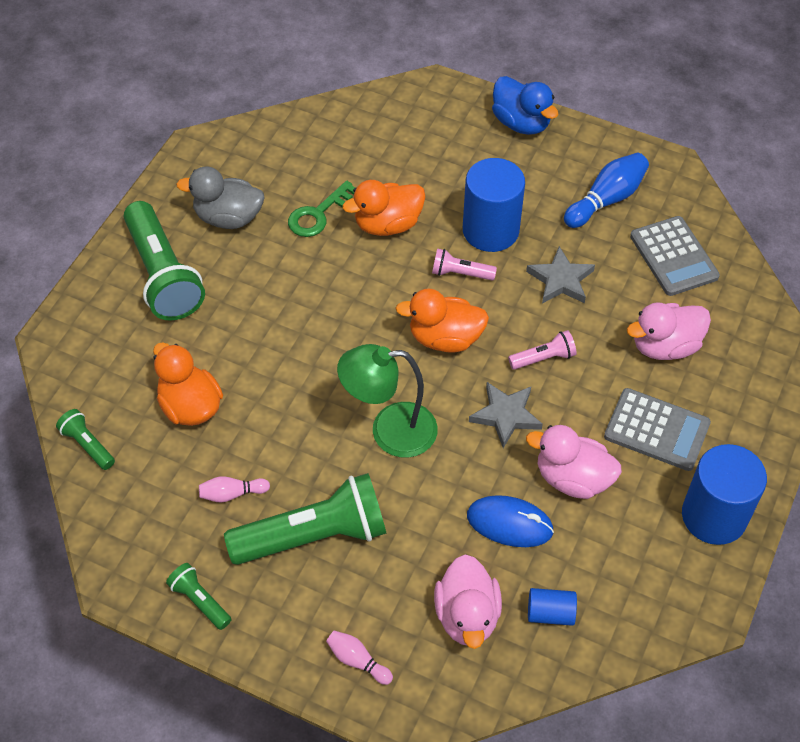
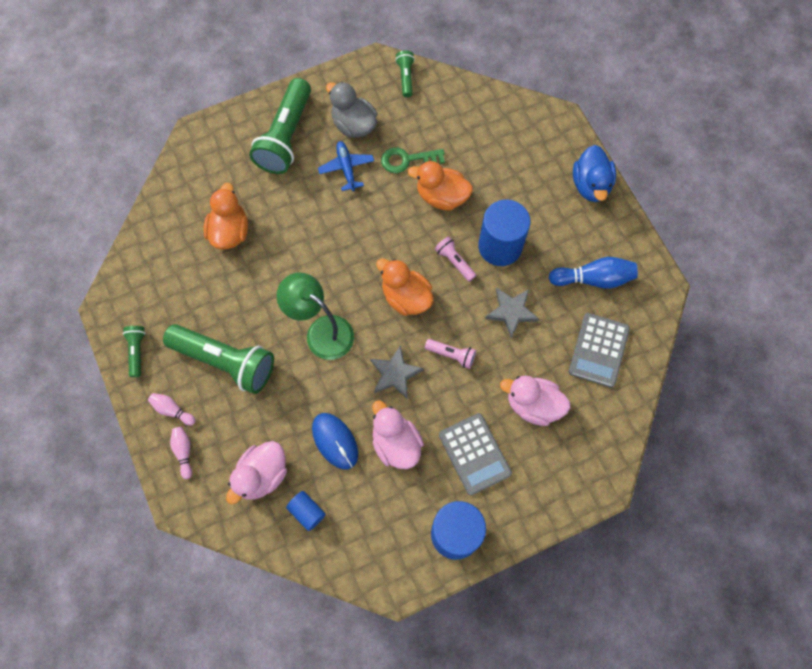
camera: 40 degrees right, 15 degrees up
(87, 445) = (159, 214): green flashlight -> green flashlight (405, 77)
(232, 494) = (205, 302): pink bowling pin -> pink bowling pin (172, 410)
(261, 262) = (346, 168): none -> blue plane

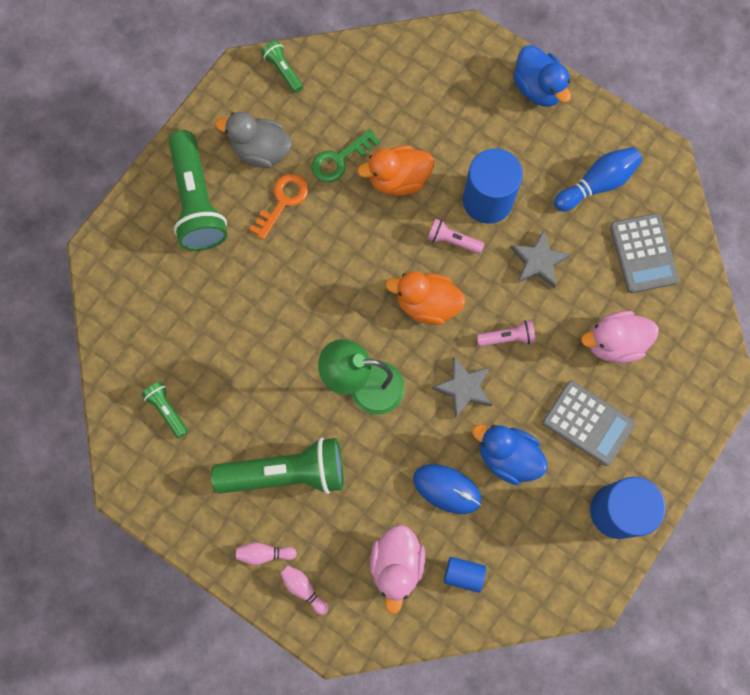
camera: 30 degrees left, 5 degrees up
(137, 351) = (187, 515): green flashlight -> green flashlight (167, 410)
(230, 232) = (203, 335): orange duck -> none
(346, 168) = (283, 201): blue plane -> orange key
(396, 443) = (507, 456): pink duck -> blue duck

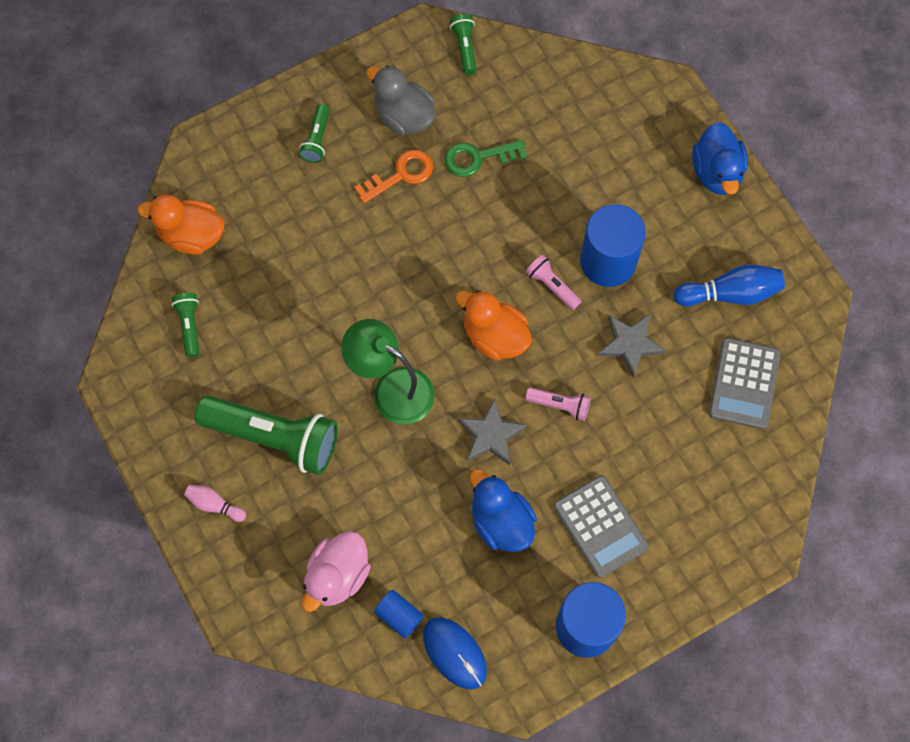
camera: 25 degrees right, 5 degrees down
(197, 202) = (317, 139): green flashlight -> green flashlight, size x0.46
(303, 588) = (235, 555): pink bowling pin -> none
(398, 180) = (527, 202): orange duck -> orange duck (191, 235)
(447, 489) = (424, 525): blue mouse -> blue mouse (454, 653)
(614, 343) = (668, 459): pink duck -> none

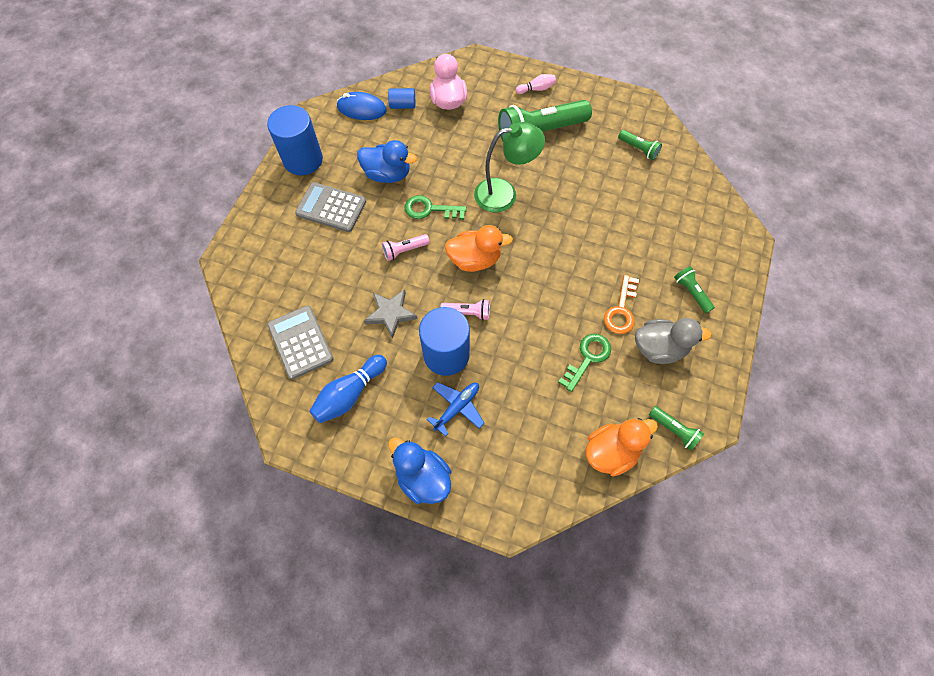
camera: 140 degrees right, 5 degrees down
(191, 235) = (691, 190): orange duck -> orange duck (611, 452)
(491, 435) = (430, 209): grey star -> green key
(638, 206) = (457, 408): none -> blue plane

